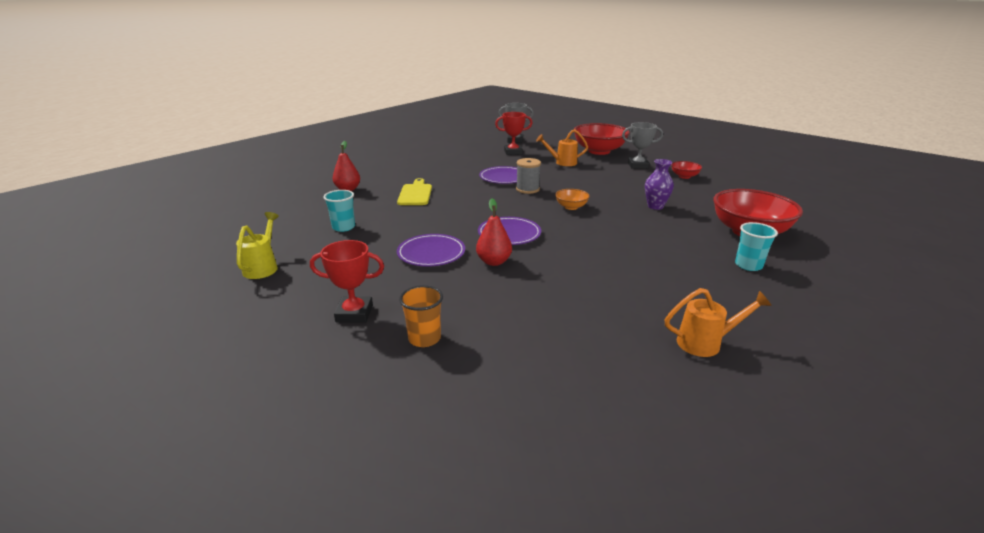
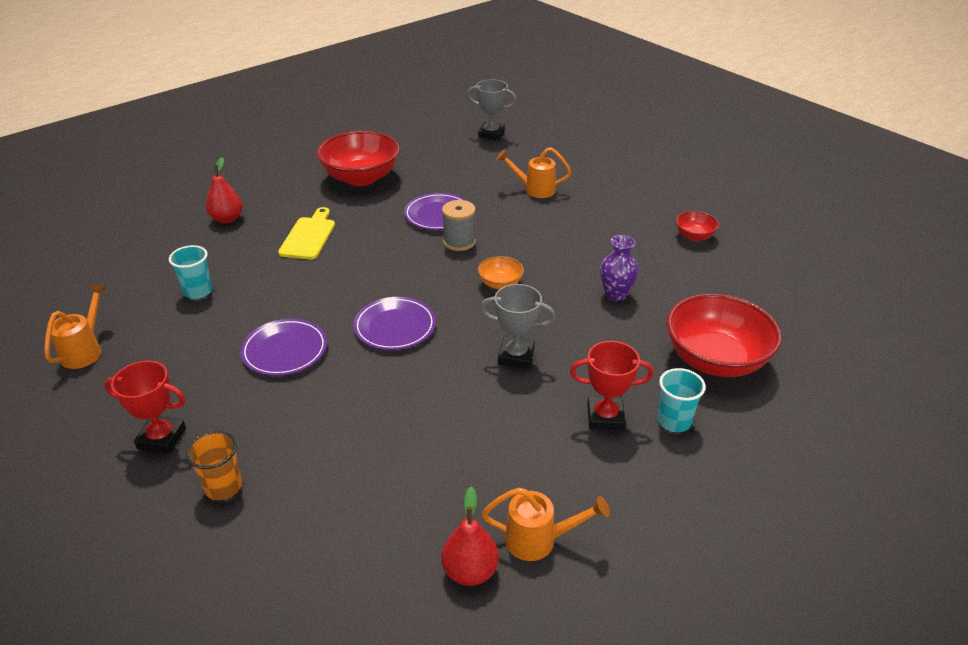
camera: 10 degrees right, 10 degrees up
(263, 267) = (85, 350): yellow watering can -> orange watering can
(494, 262) = (353, 374): red pear -> red pear (470, 571)
(513, 152) = (476, 160): red trophy -> red trophy (605, 417)
(599, 151) = (600, 168): red bowl -> red bowl (361, 178)
(638, 165) = (640, 206): grey trophy -> grey trophy (516, 356)

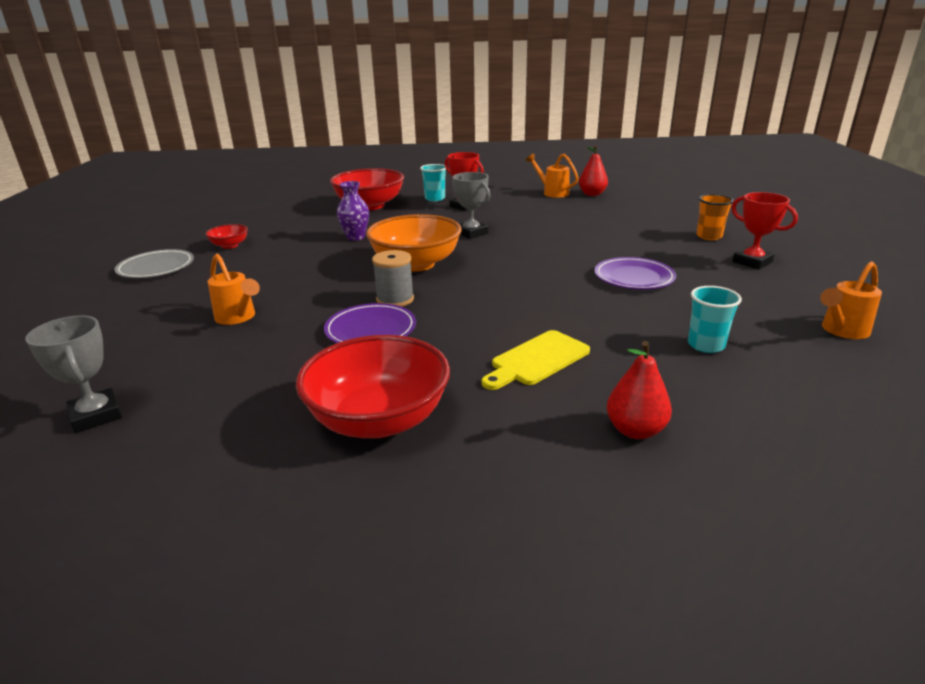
camera: 140 degrees left, 10 degrees down
(395, 327) = (531, 265): purple plate -> none
(500, 284) = (416, 264): orange bowl -> orange bowl, size x2.12
(684, 196) = (156, 268): none -> grey plate

